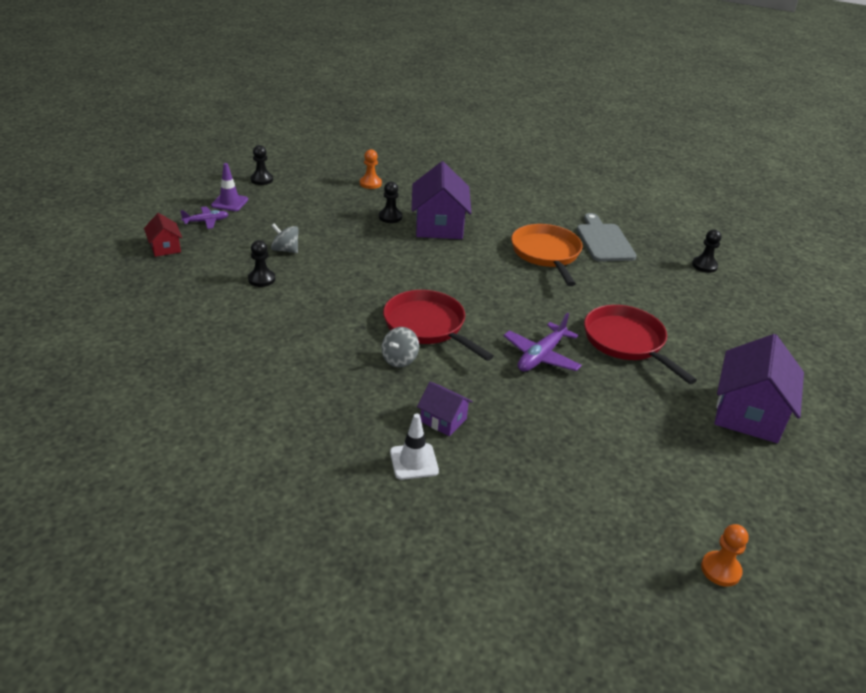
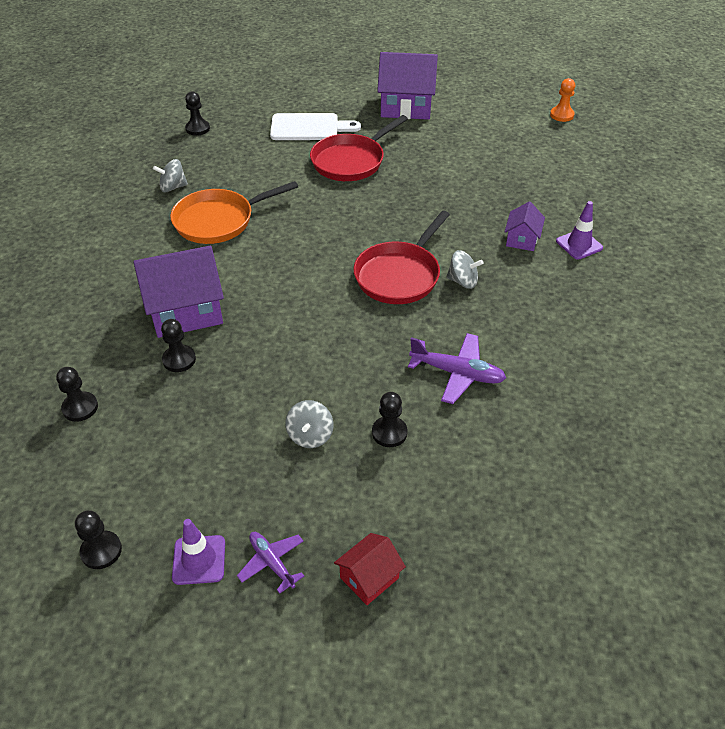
camera: 105 degrees left, 10 degrees up
(370, 183) = (80, 408): orange pawn -> black pawn
(414, 461) = (579, 244): white traffic cone -> purple traffic cone
(541, 356) = (401, 202): purple plane -> purple plane (457, 373)
(604, 241) = (173, 187): grey cutting board -> grey spinning top
(701, 329) = (308, 127): none -> white cutting board

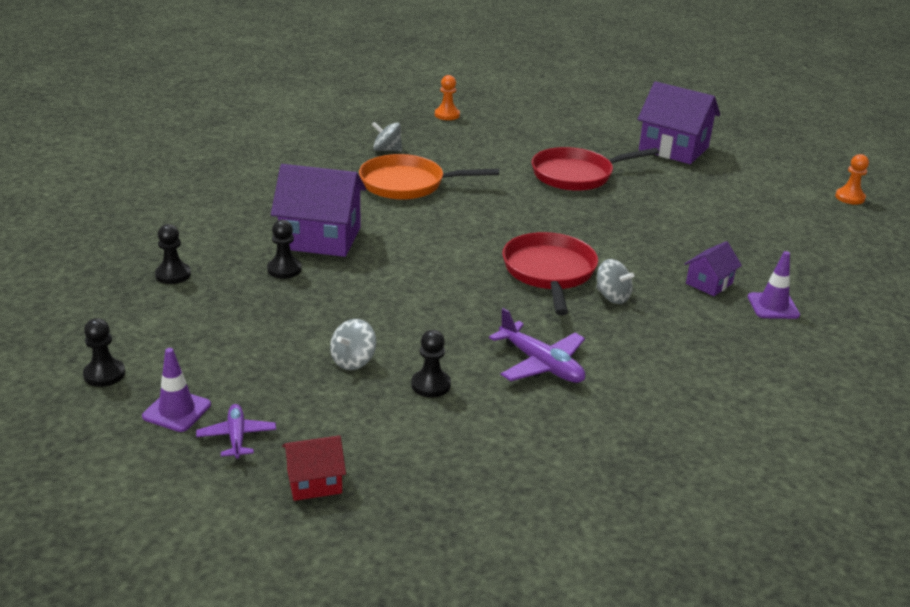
camera: 25 degrees right, 15 degrees down
(197, 129) = (447, 115): black pawn -> orange pawn
(308, 127) = (556, 140): white cutting board -> none
(400, 275) = (549, 273): red pan -> red pan turned 120 degrees clockwise

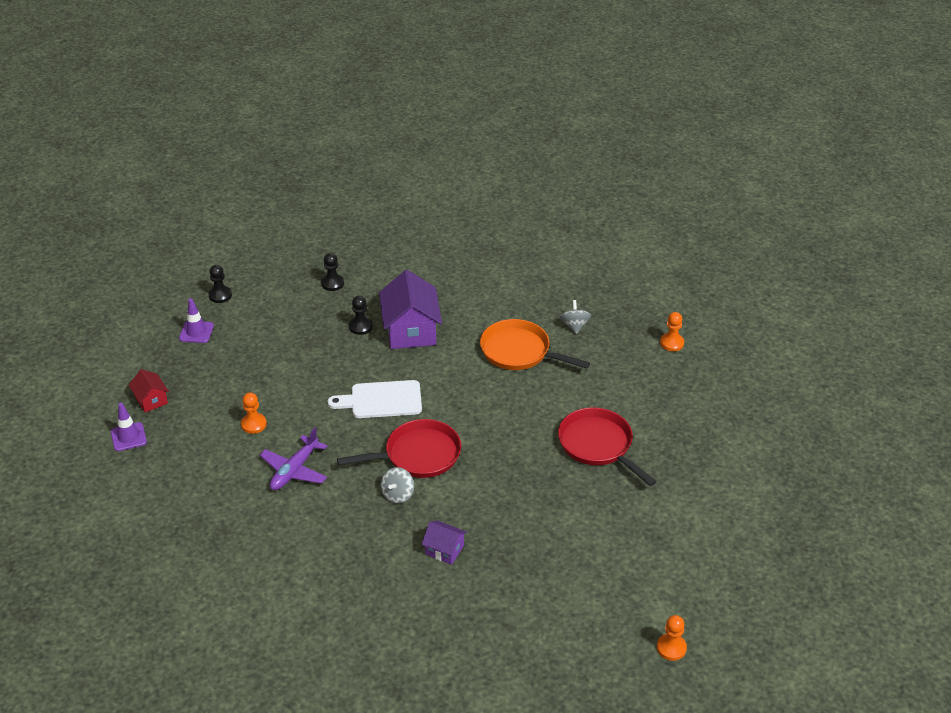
camera: 75 degrees right, 10 degrees up
(236, 437) = (180, 361): purple plane -> none
(353, 361) = (267, 385): grey spinning top -> none
(408, 184) = (519, 352): orange pan -> orange pan turned 45 degrees counterclockwise
(431, 385) = (253, 424): black pawn -> orange pawn
(438, 279) = (382, 400): none -> white cutting board
(673, 149) = (702, 504): purple house -> none
(773, 306) = (426, 592): purple traffic cone -> purple traffic cone (128, 437)

